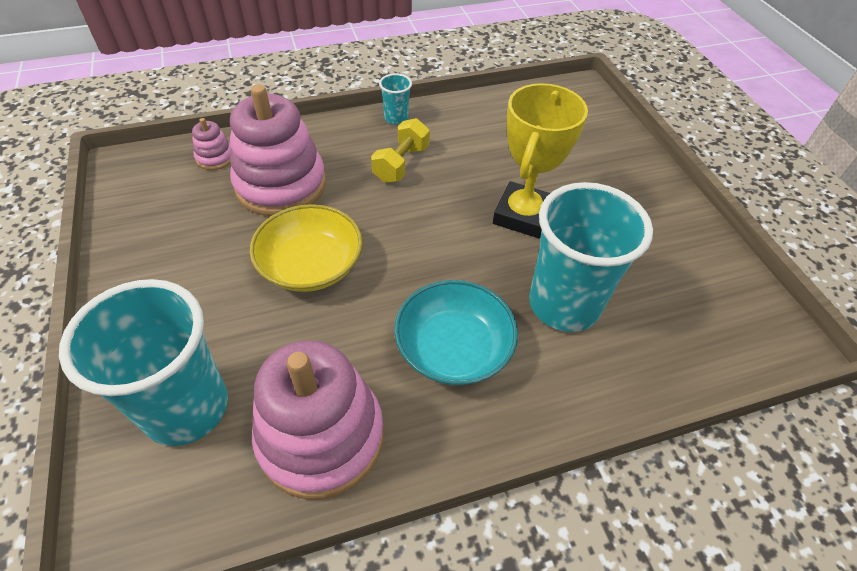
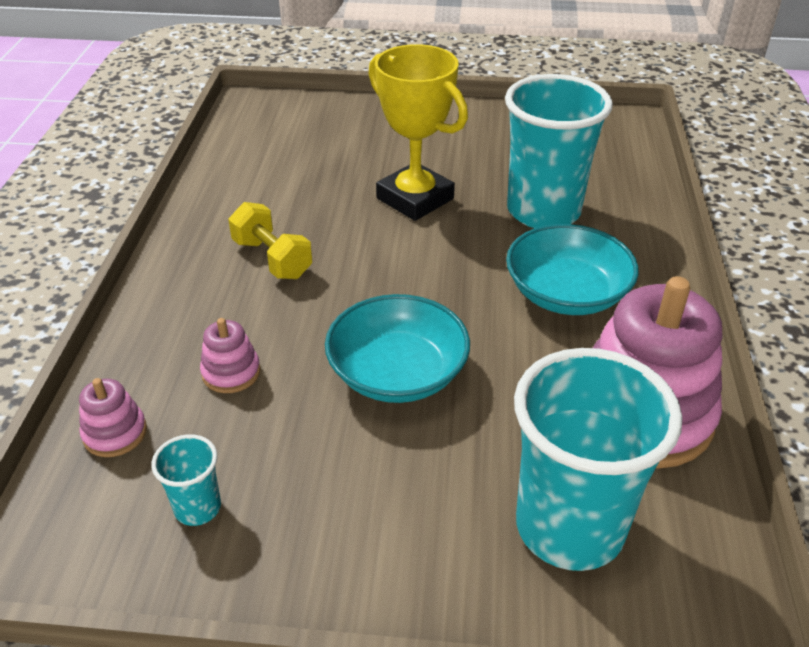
camera: 65 degrees left, 10 degrees down
(281, 185) = (231, 372): pink stacking toy -> pink stacking toy, size x0.44
(311, 265) = (397, 373): yellow bowl -> turquoise bowl
(396, 118) = (182, 241): turquoise cup -> turquoise cup (197, 508)

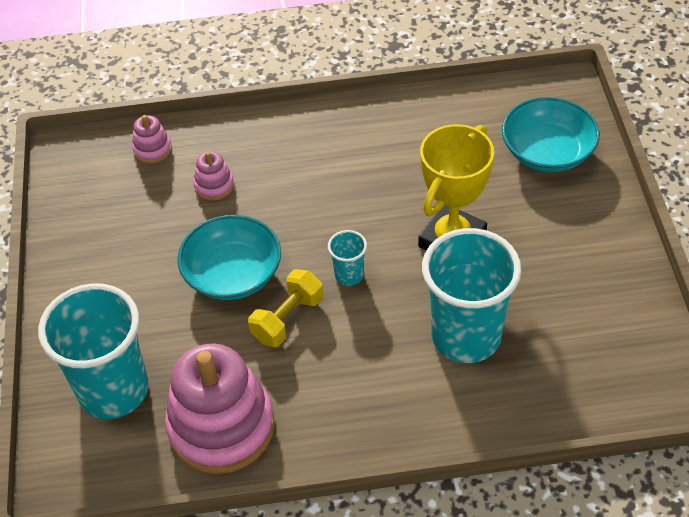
camera: 80 degrees right, 10 degrees up
(197, 508) = (103, 205): turquoise cup -> turquoise cup (349, 275)
(272, 259) = (339, 171): yellow dumbbell -> yellow dumbbell (287, 319)
(566, 293) = (350, 366): turquoise bowl -> turquoise bowl (547, 151)

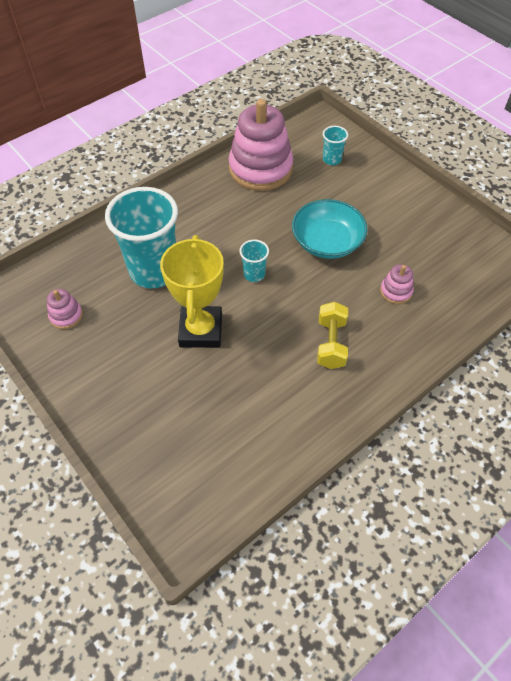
camera: 145 degrees right, 5 degrees up
(113, 390) = (332, 159): turquoise cup -> turquoise cup, size x0.44
(152, 149) = (465, 297): pink stacking toy -> pink stacking toy (66, 315)
(287, 319) = (271, 232): yellow dumbbell -> yellow dumbbell (331, 343)
(547, 151) = (167, 447): turquoise bowl -> none

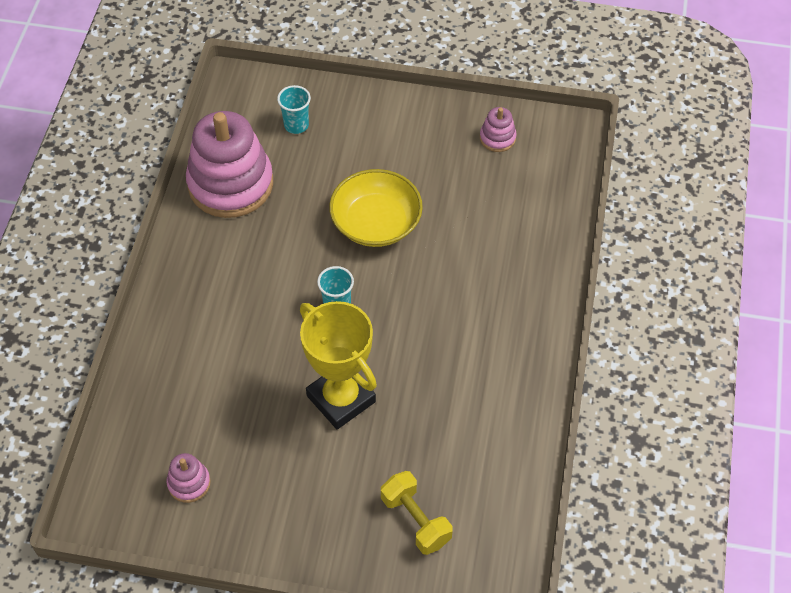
camera: 40 degrees left, 0 degrees up
(154, 271) = (232, 373): turquoise cup -> none
(327, 242) = (376, 223): turquoise bowl -> yellow bowl
(331, 343) = (472, 324): yellow dumbbell -> yellow dumbbell (416, 520)
(396, 291) = (484, 231): pink stacking toy -> pink stacking toy (497, 138)

